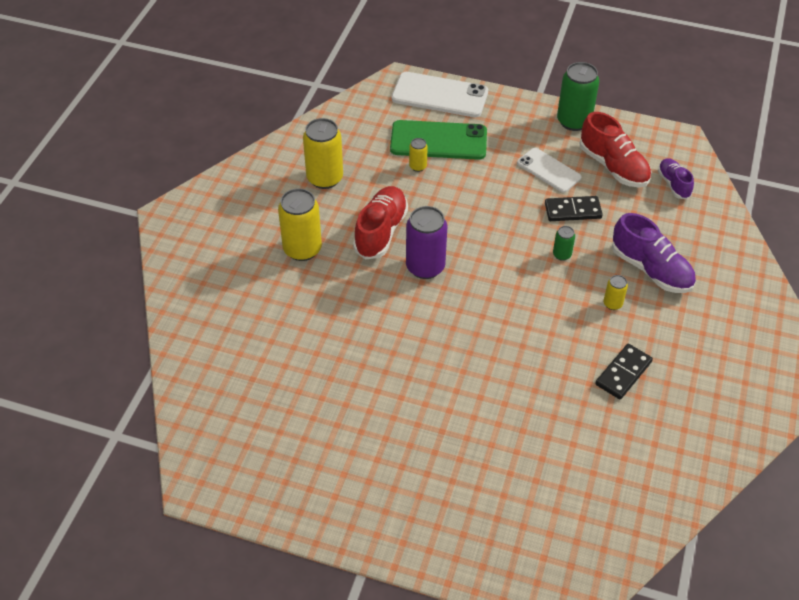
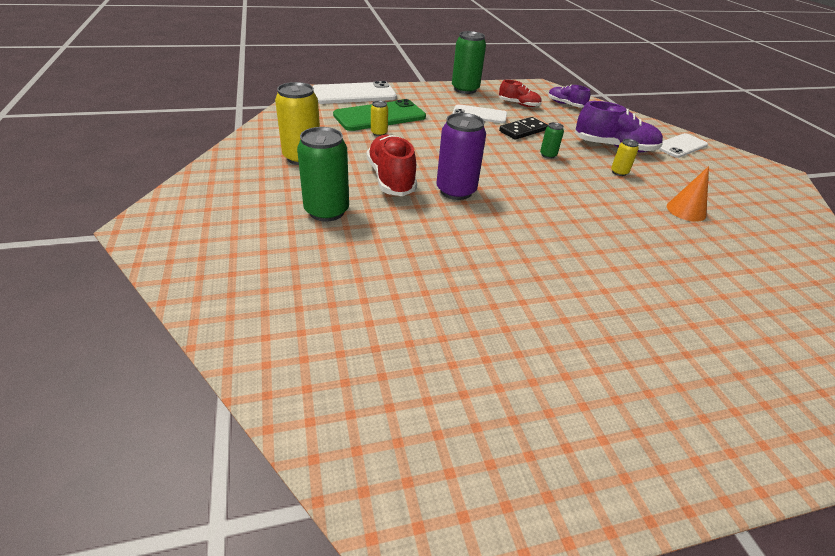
camera: 35 degrees left, 10 degrees down
(302, 249) = (326, 211): yellow can -> green can
(613, 167) = (519, 104): red shoe -> red shoe, size x0.59
(623, 373) = (686, 210): black domino -> orange cone
(737, 295) = (680, 146): none -> white phone

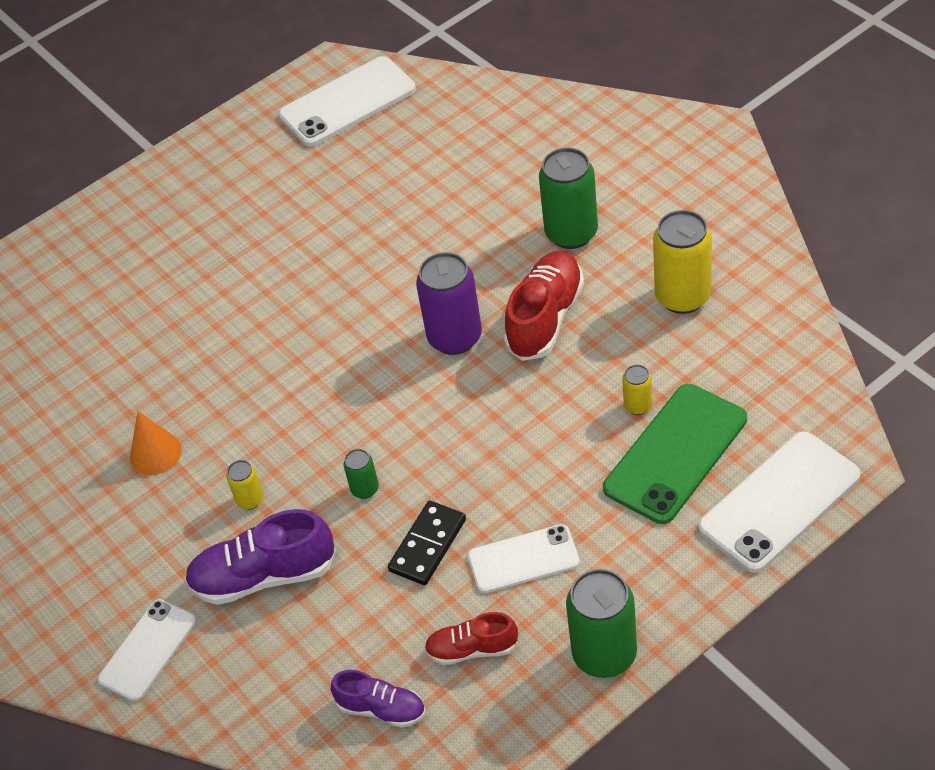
camera: 165 degrees right, 10 degrees up
(391, 179) = (545, 318): red shoe -> red shoe turned 120 degrees counterclockwise
(428, 445) = (347, 102): none -> white phone

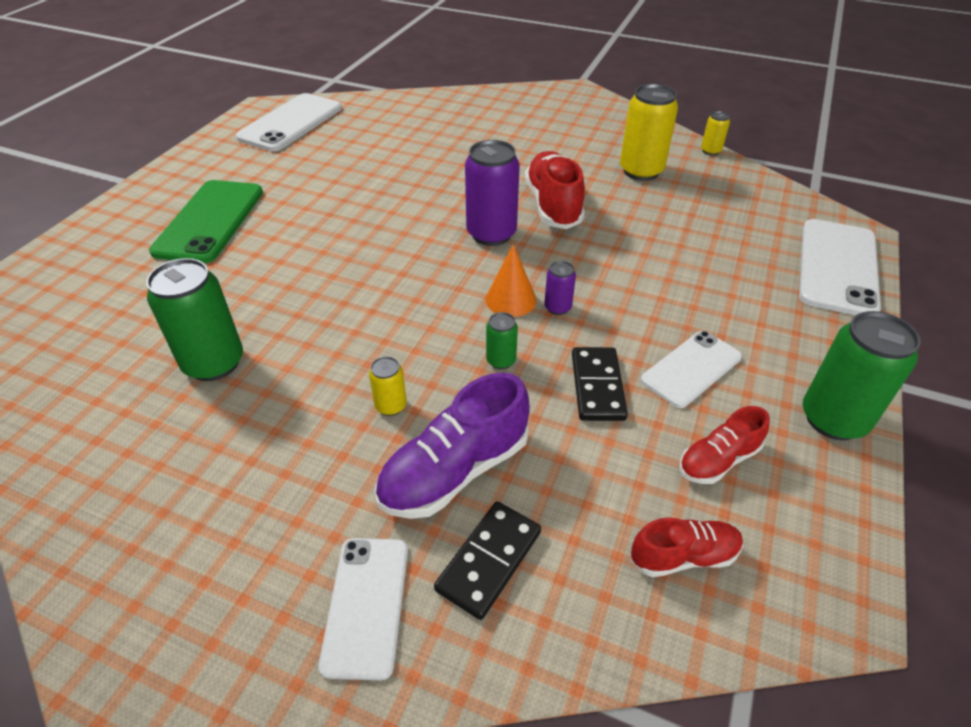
camera: 35 degrees left, 5 degrees down
(155, 453) = (258, 397): orange cone -> orange cone (511, 299)
(244, 654) = (489, 560): none -> black domino
(382, 709) = (683, 556): purple shoe -> red shoe
(454, 450) = (557, 307): none -> purple can
(571, 233) = (527, 156): green can -> green can (214, 363)
(638, 406) = (675, 238): yellow can -> yellow can (710, 151)
(675, 453) = (733, 259): green phone -> green phone (210, 221)

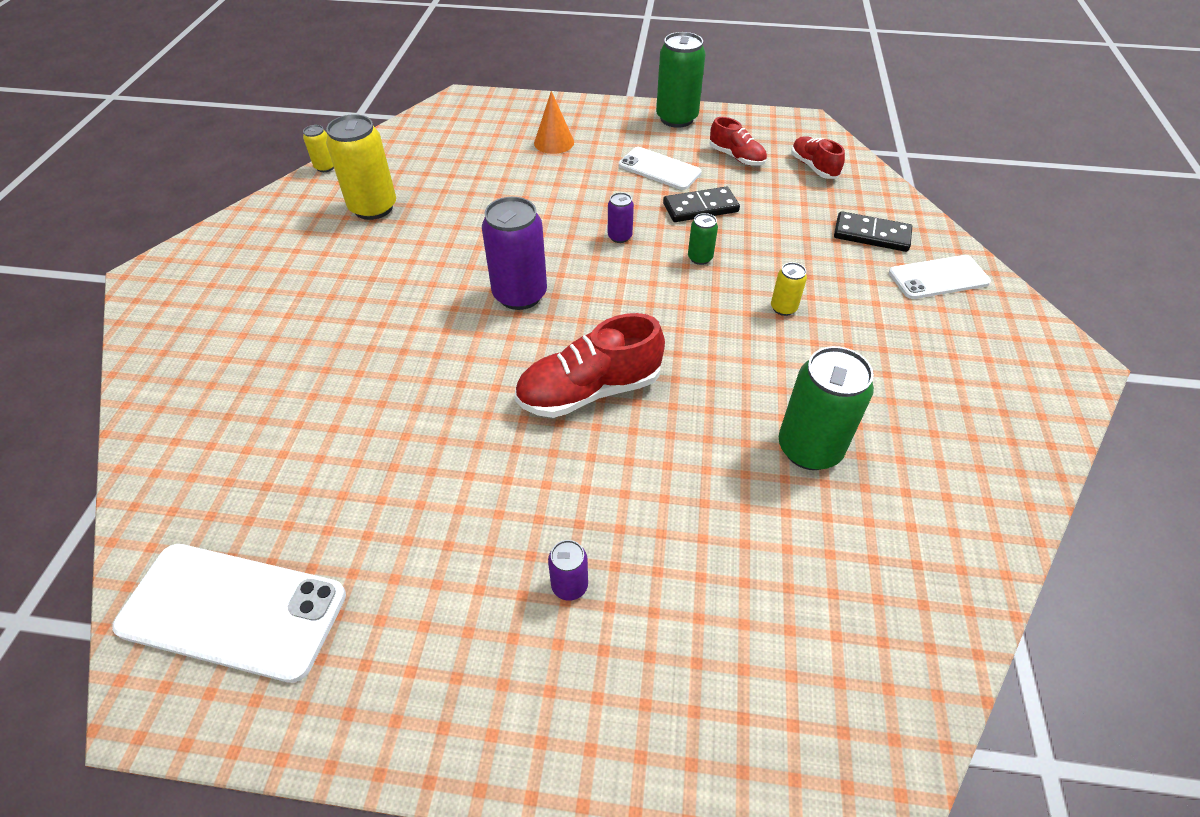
camera: 105 degrees left, 5 degrees up
(210, 221) = (569, 585): green phone -> purple can
(455, 471) = (819, 261): purple shoe -> none
(511, 299) = (620, 265): orange cone -> orange cone (554, 142)
(553, 205) = (453, 259): red shoe -> red shoe (589, 391)
(837, 267) = (512, 109): white phone -> none

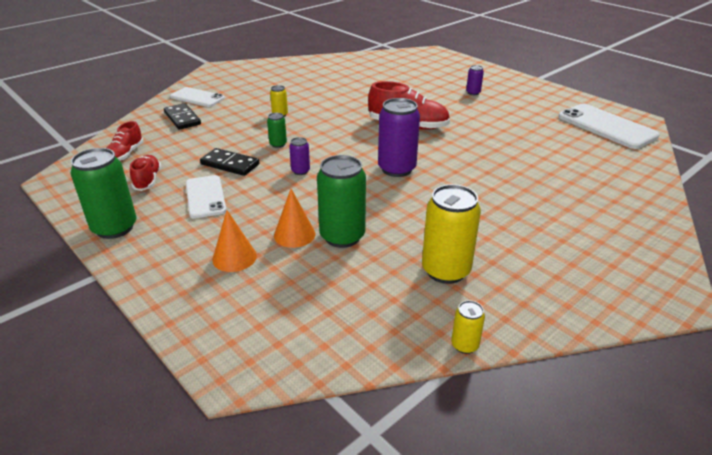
camera: 140 degrees left, 15 degrees down
(533, 177) = (294, 234): none -> orange cone
(809, 448) = (348, 86): green can -> green can (342, 236)

